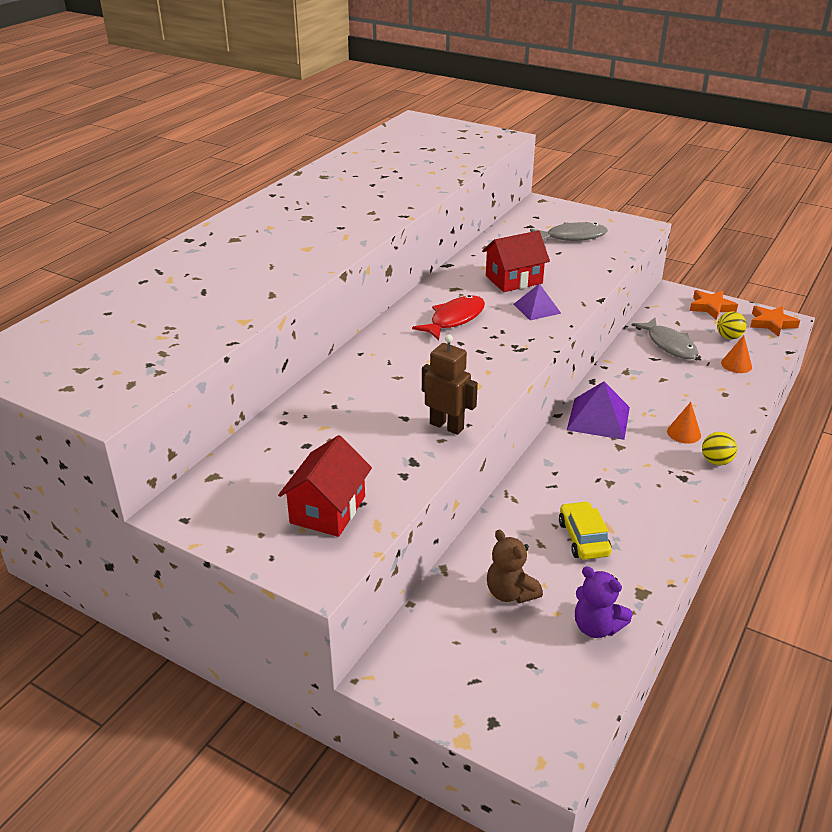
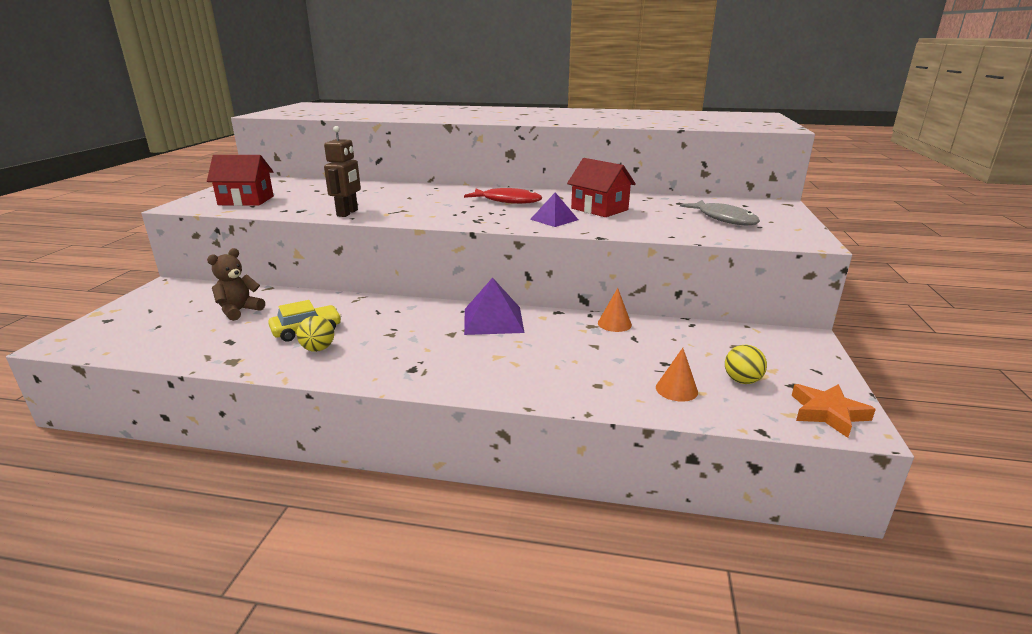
camera: 70 degrees right, 10 degrees down
(596, 627) = (193, 345): purple teddy bear -> none
(669, 345) = (674, 344): grey fish -> none
(684, 433) = (495, 364): orange cone -> orange cone (614, 324)
(711, 307) = (805, 364): orange star -> none
(716, 461) = (450, 386): yellow ball -> yellow ball (318, 349)

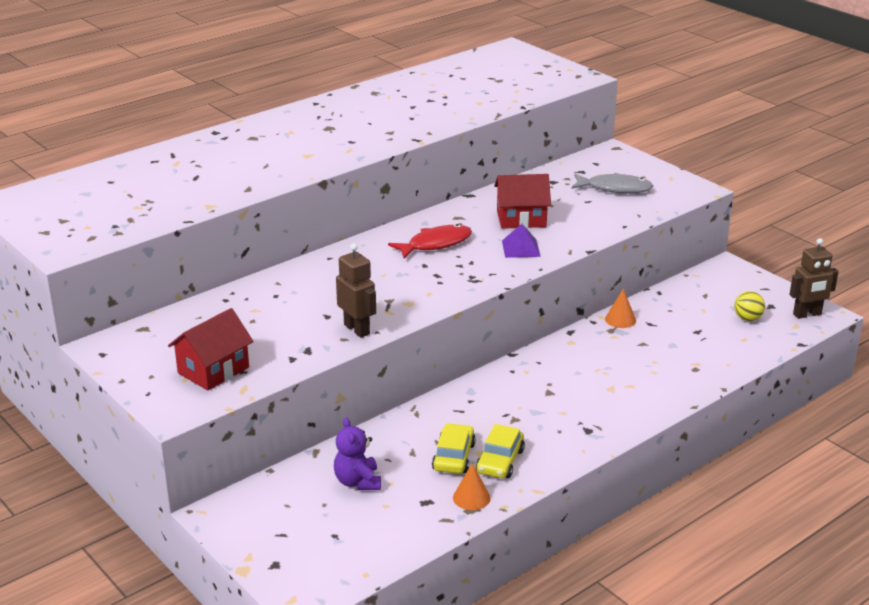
camera: 50 degrees left, 5 degrees up
(239, 311) = (358, 482): brown teddy bear -> purple teddy bear
(318, 349) = (500, 461): yellow ball -> yellow car
(493, 320) = (549, 365): purple pyramid -> none
(676, 389) = (732, 345): orange cone -> orange cone (471, 497)
(827, 413) = (807, 314): orange star -> brown robot

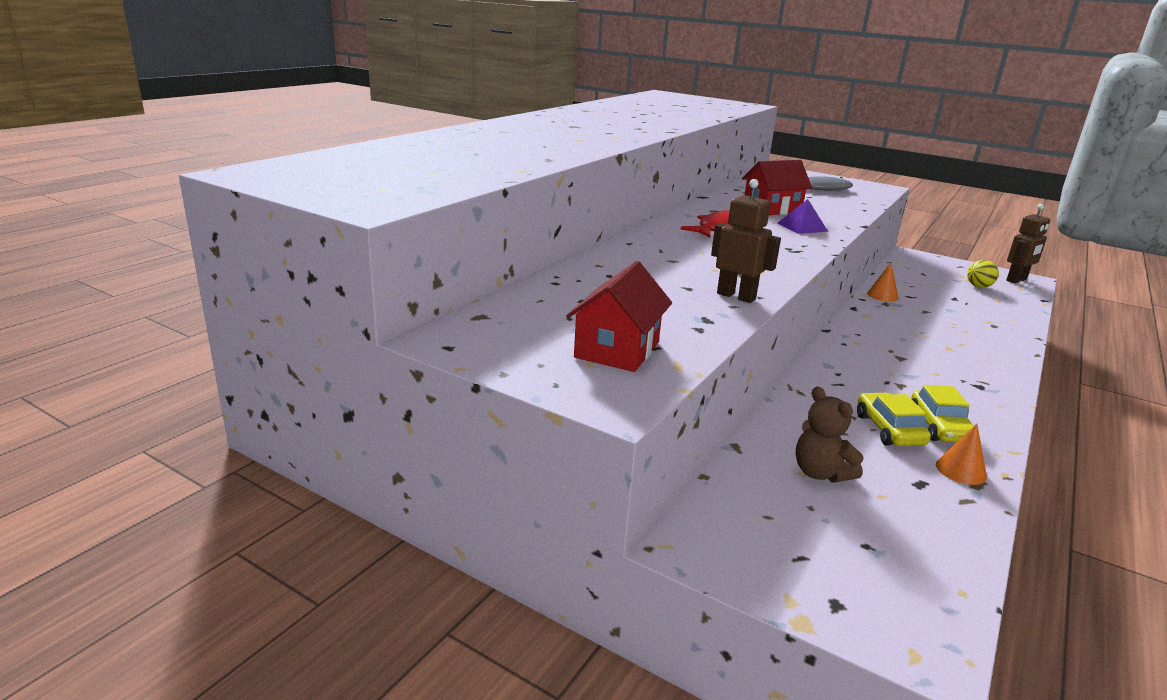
camera: 20 degrees left, 5 degrees down
(358, 482) = (820, 473): purple teddy bear -> brown teddy bear

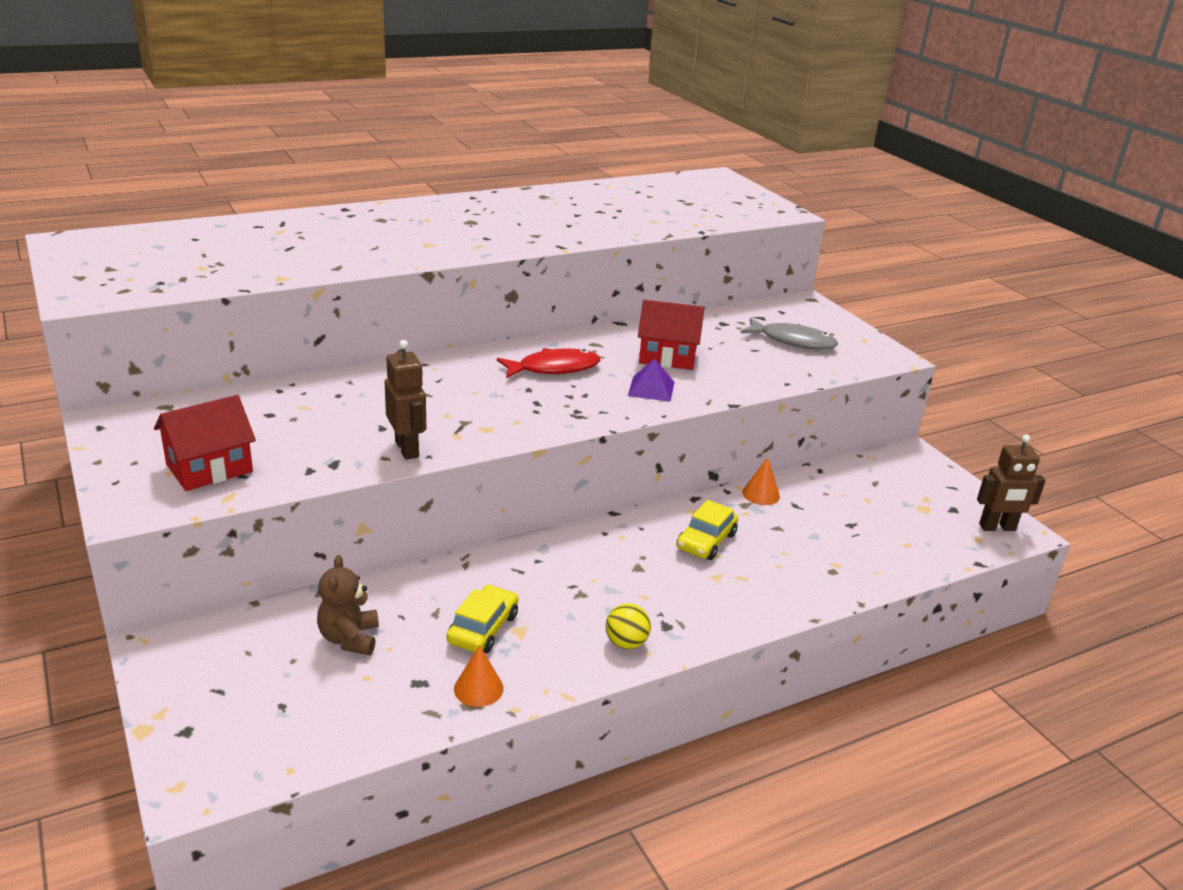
camera: 30 degrees right, 5 degrees up
(939, 427) = (537, 646): yellow car -> yellow car (706, 541)
(978, 286) = (919, 520): yellow ball -> yellow ball (626, 643)

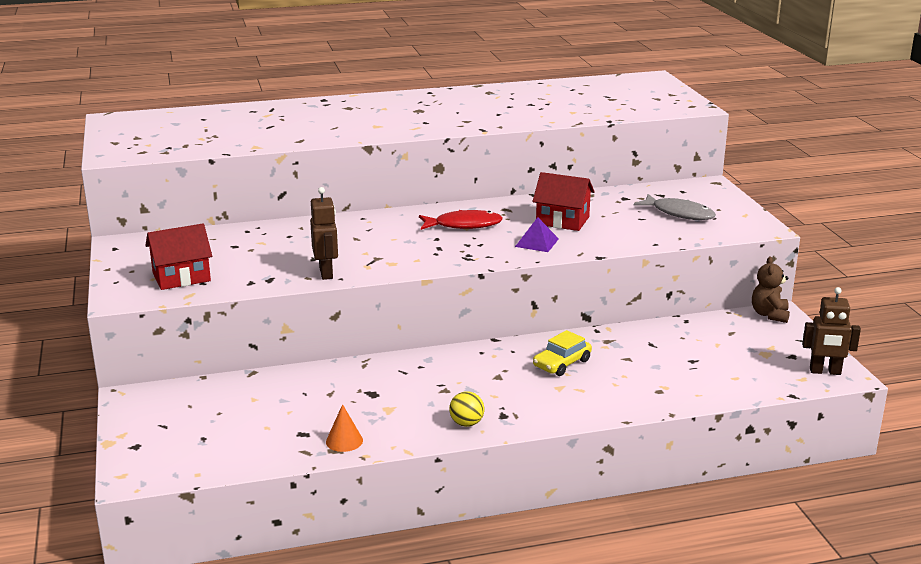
camera: 15 degrees right, 5 degrees down
(349, 638) = (262, 403): brown teddy bear -> brown teddy bear (769, 315)
(483, 628) = (361, 405): yellow car -> none
(761, 494) = (625, 334): orange cone -> none

